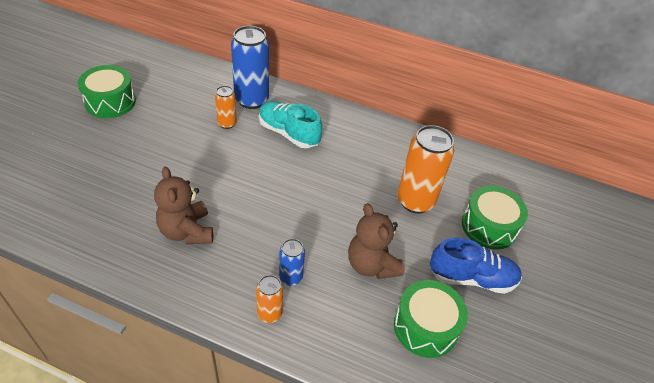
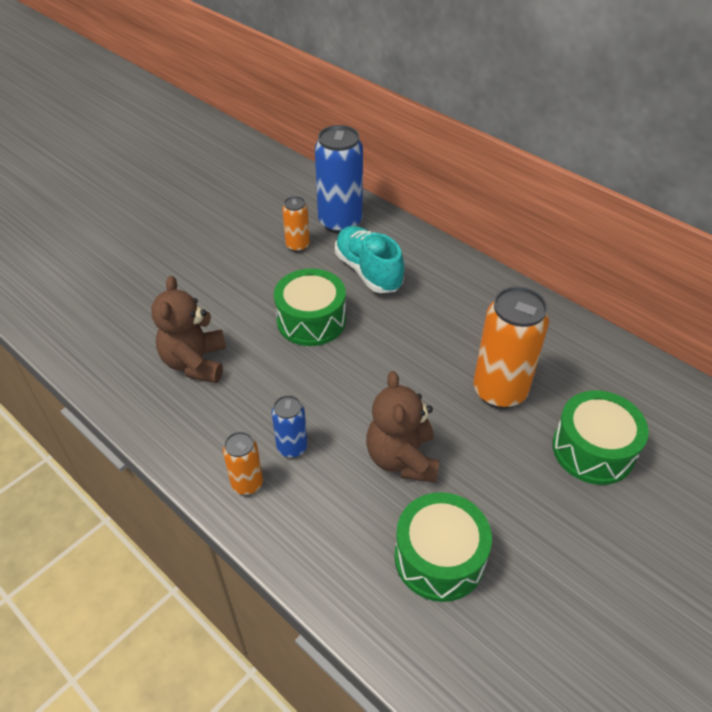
camera: 25 degrees right, 0 degrees up
(110, 102) = (177, 198): green drum -> green drum (311, 320)
(471, 278) = (535, 512): blue shoe -> none

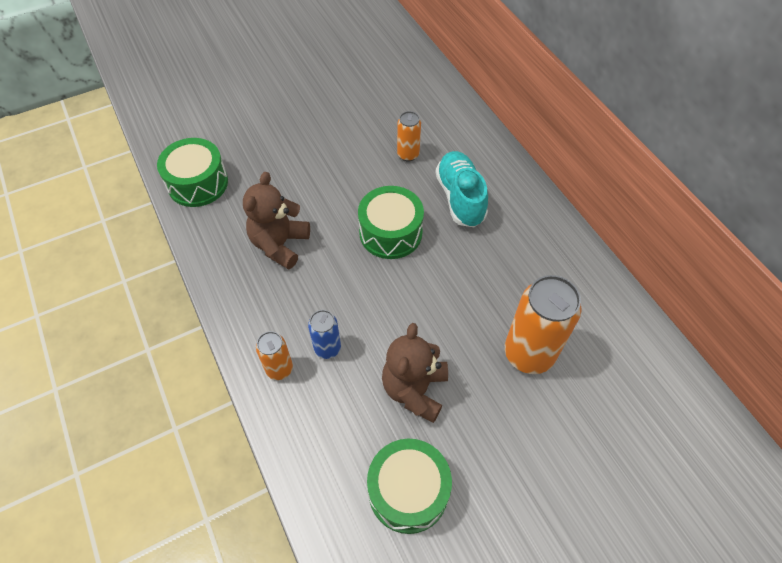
camera: 20 degrees right, 10 degrees up
(340, 222) = (455, 141): blue can -> none
(593, 449) = (590, 439): green drum -> green drum (198, 183)

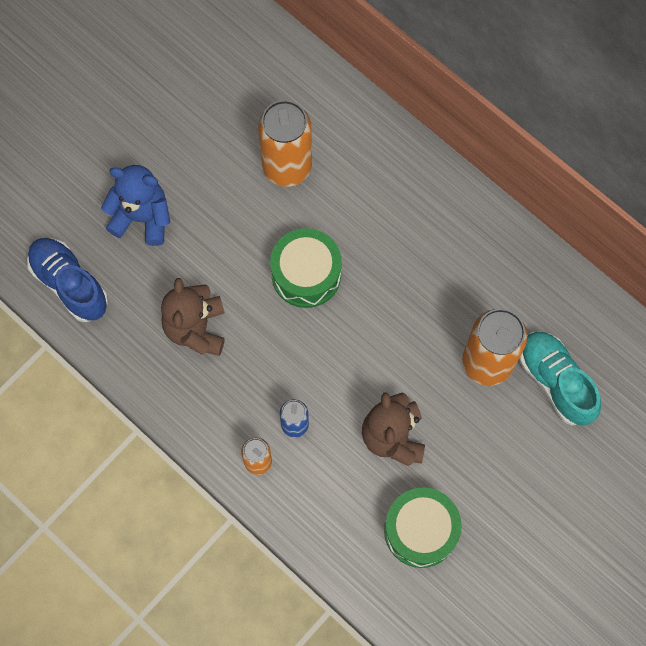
camera: 20 degrees left, 15 degrees up
(198, 183) = (70, 284): green drum -> blue shoe
(278, 156) = (142, 217): none -> blue teddy bear
(408, 154) = (287, 167): orange can -> orange can, size x1.90
(460, 198) = (363, 205): turquoise shoe -> turquoise shoe (555, 382)

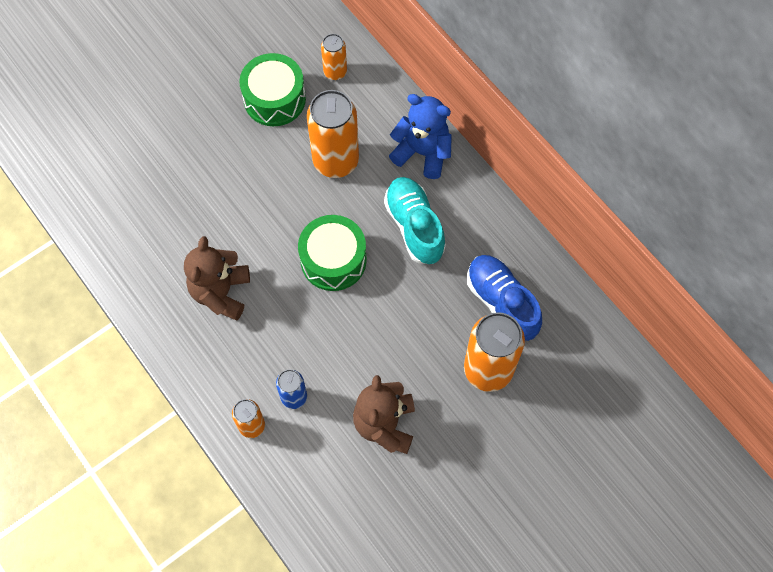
camera: 10 degrees right, 5 degrees down
(70, 284) = (114, 233): blue shoe -> blue shoe (501, 303)
(142, 217) = (194, 185): blue teddy bear -> blue teddy bear (422, 152)
(266, 68) = (335, 72): none -> orange can
(420, 530) = (394, 519): green drum -> green drum (274, 99)
(555, 382) = (551, 399): turquoise shoe -> turquoise shoe (414, 226)

